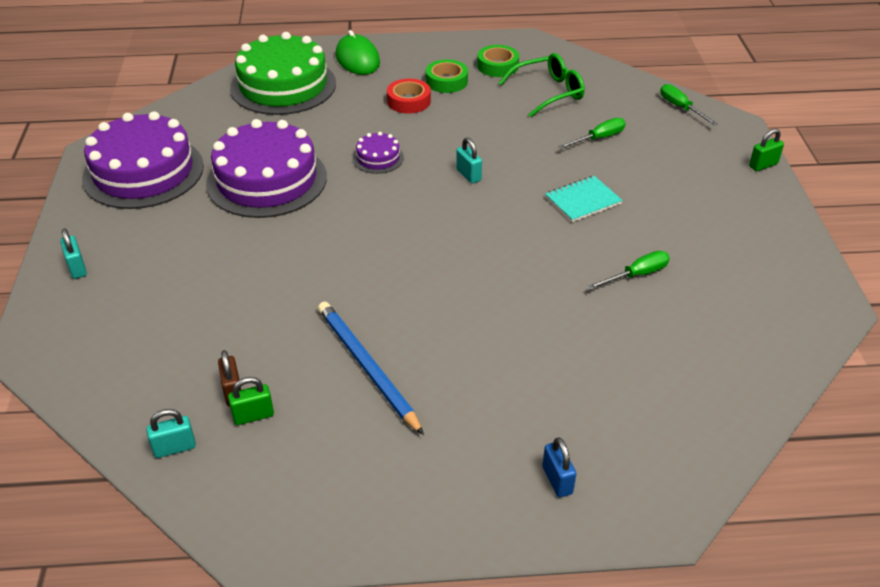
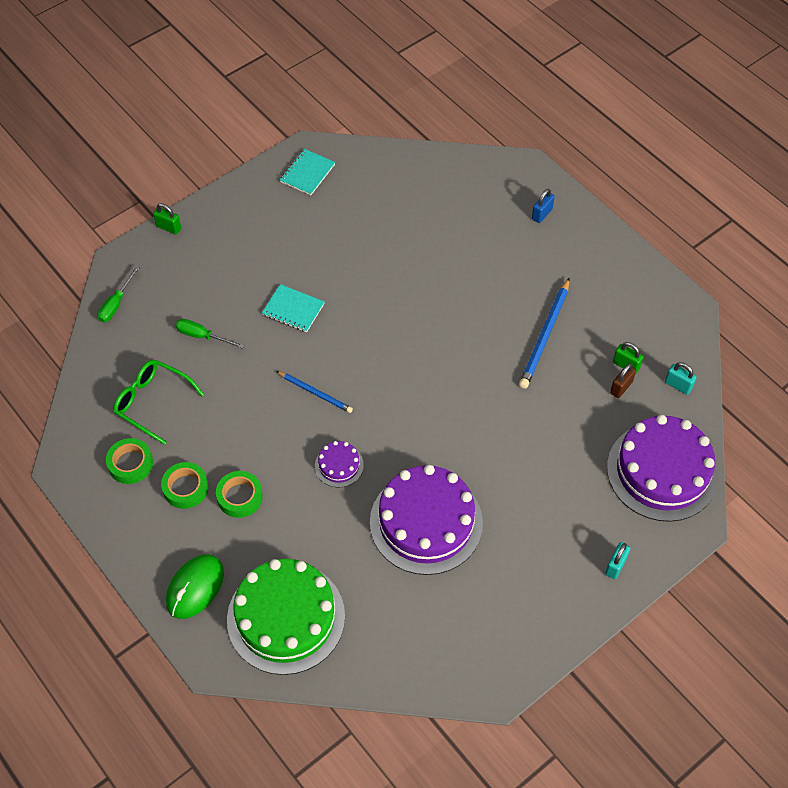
camera: 125 degrees left, 15 degrees up
(143, 172) = (488, 622): purple cake -> purple cake (662, 471)
(408, 101) = (240, 497): red tape -> green tape
(468, 175) = (315, 393): turquoise padlock -> blue pencil
(637, 275) = (352, 247): green screwdriver -> none
(788, 290) = (307, 173): none -> turquoise notebook

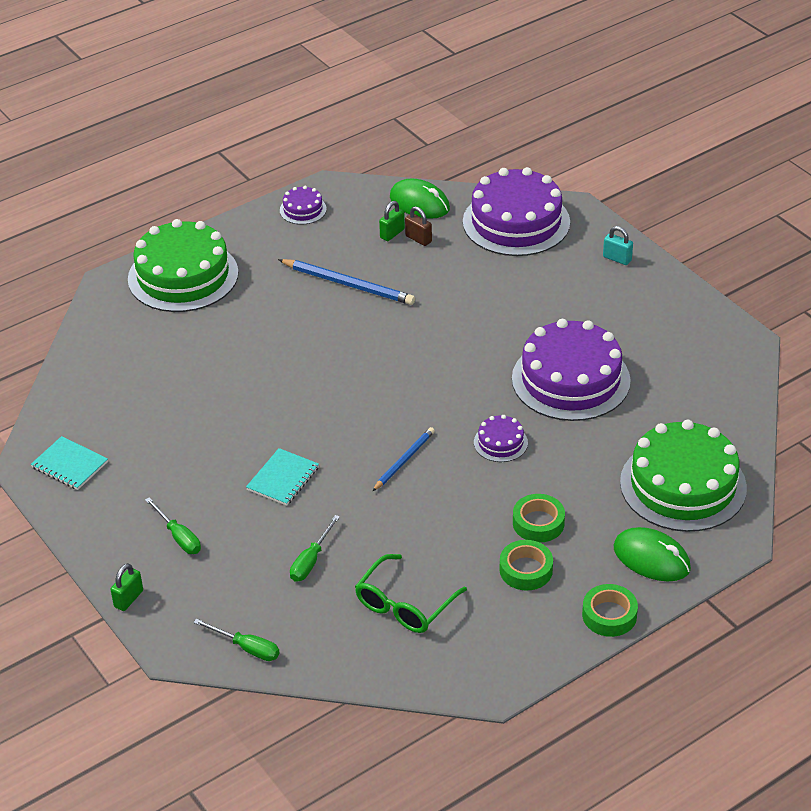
camera: 85 degrees left, 15 degrees down
(130, 464) = (491, 621): green tape -> green tape (609, 615)
(230, 249) = (178, 537): none -> green screwdriver
(542, 214) = (183, 276): blue padlock -> green cake
(651, 291) = (303, 210): none -> purple cake
(678, 385) = (419, 203): turquoise padlock -> green mouse

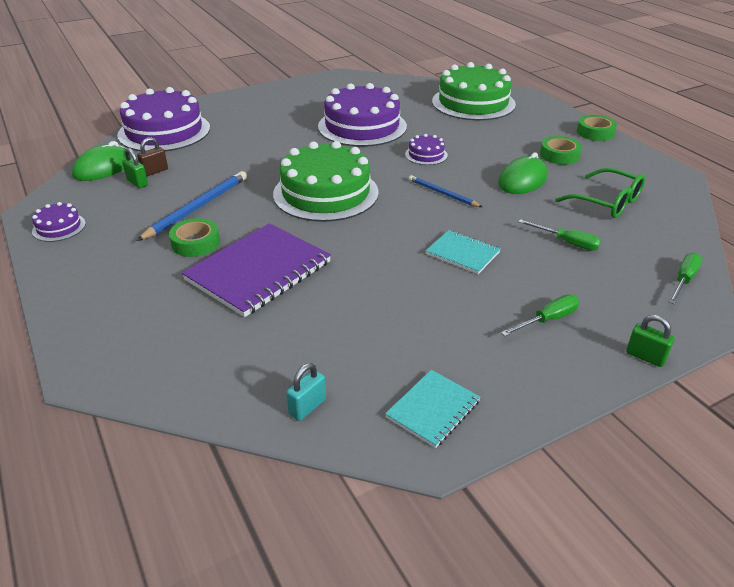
camera: 85 degrees left, 5 degrees down
(183, 276) = (114, 311): green cake -> green cake (326, 193)
(242, 344) = (259, 271): none -> purple notebook
(538, 523) = (511, 148): green tape -> green tape (195, 243)
(617, 259) = (235, 102): turquoise padlock -> turquoise padlock (307, 407)
(651, 558) = (541, 117): green mouse -> green mouse (522, 180)

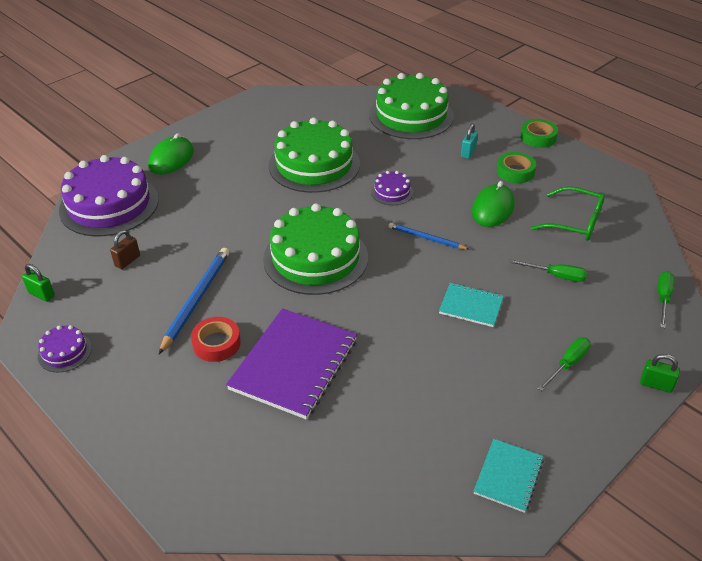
camera: 15 degrees left, 5 degrees up
(103, 168) = (69, 266): green mouse -> green mouse (171, 159)
(137, 183) = (117, 279): green padlock -> green padlock (41, 294)
(195, 243) = (216, 343): green tape -> red tape
(307, 407) = (404, 499): turquoise padlock -> turquoise padlock (468, 152)
(362, 126) = (314, 164): purple cake -> green cake

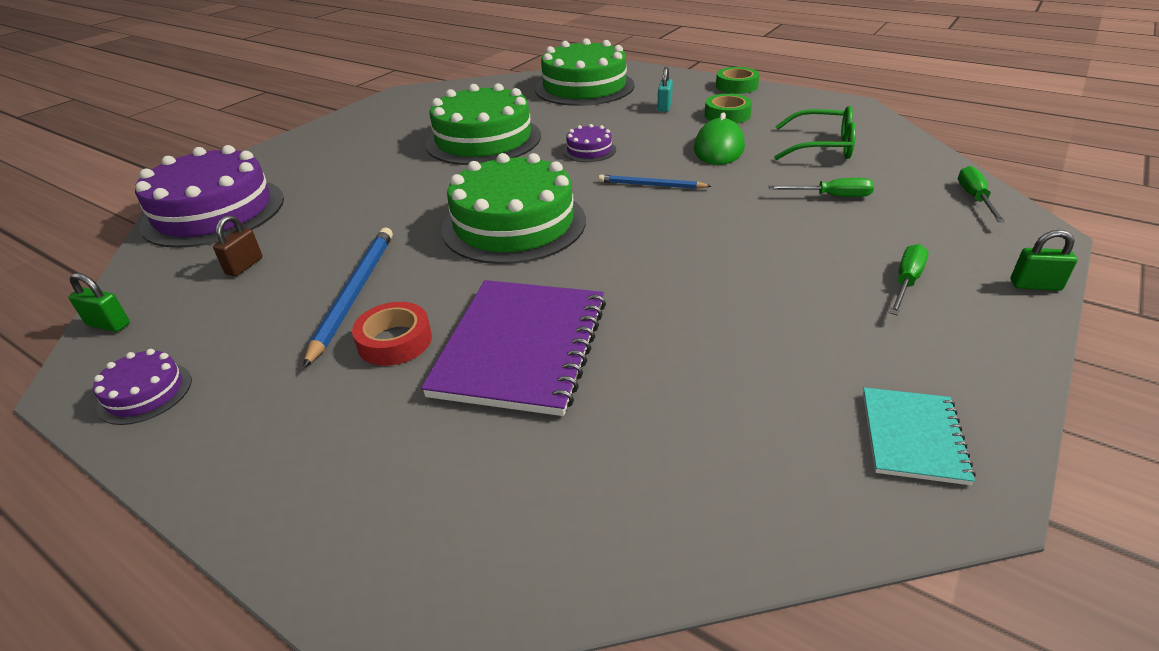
camera: 10 degrees left, 5 degrees down
(171, 159) = (297, 158): green mouse -> none
(471, 306) = (742, 242): turquoise notebook -> none

